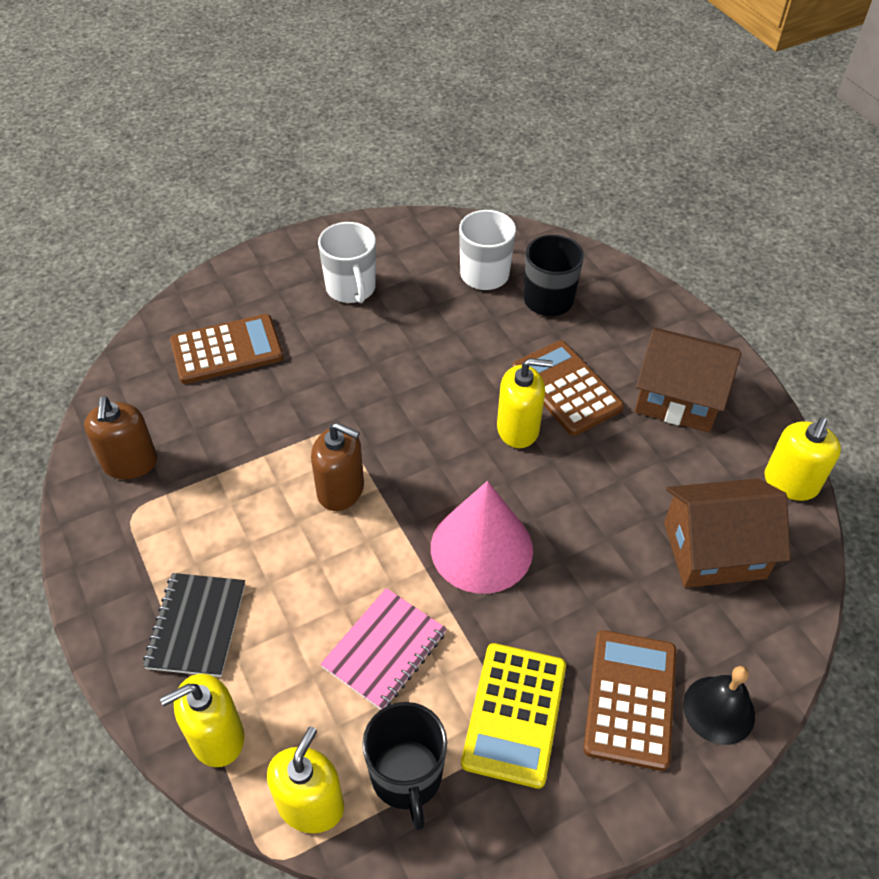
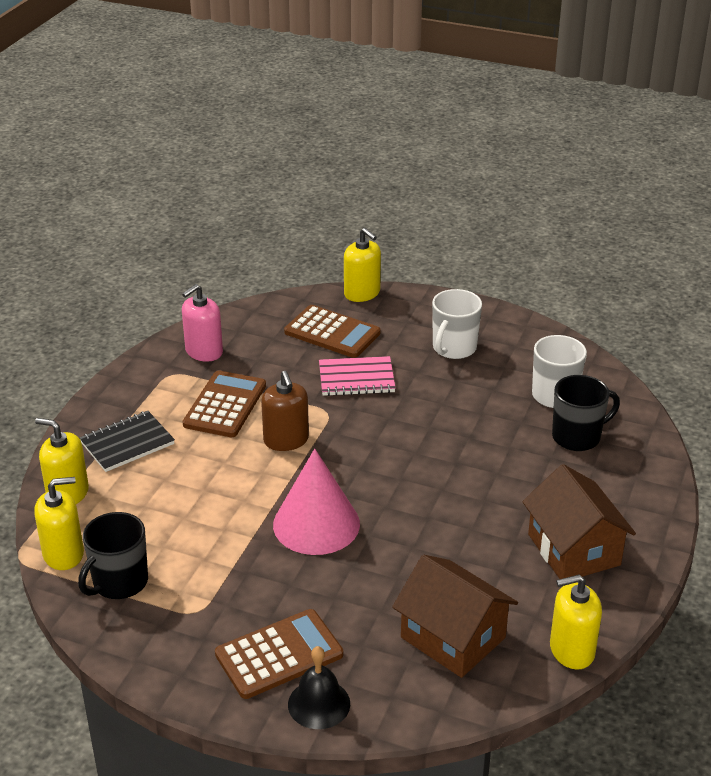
camera: 50 degrees right, 15 degrees down
(130, 463) = (204, 351): brown soap dispenser -> pink soap dispenser
(384, 650) = (193, 525): pink notebook -> pink notebook (356, 379)
(514, 714) = (209, 606): yellow calculator -> none
(518, 429) = (436, 487): yellow soap dispenser -> yellow soap dispenser (362, 293)
(566, 388) = (504, 490): brown calculator -> brown calculator (225, 405)

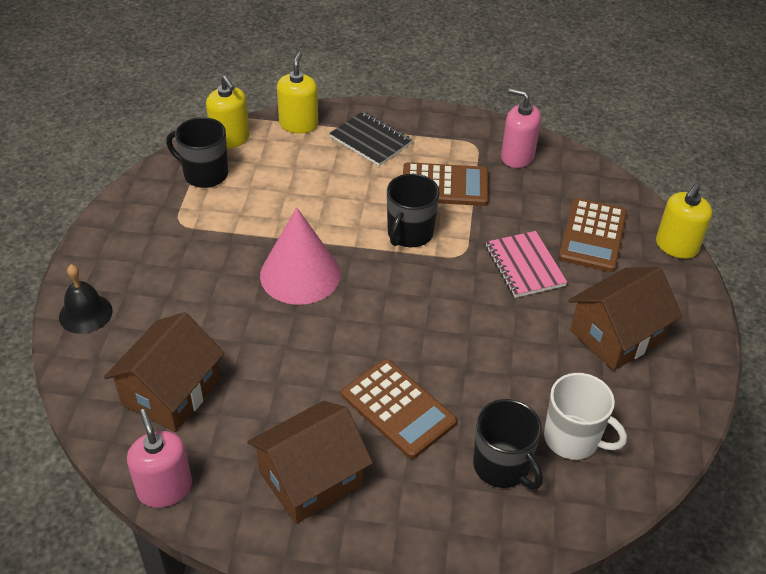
camera: 75 degrees right, 10 degrees up
(279, 655) = (137, 280): brown calculator -> brown calculator (398, 409)
(286, 440) = (409, 234): brown soap dispenser -> black mug
(454, 348) = (616, 335): white mug -> brown house
(571, 650) = (165, 488): yellow soap dispenser -> pink soap dispenser

